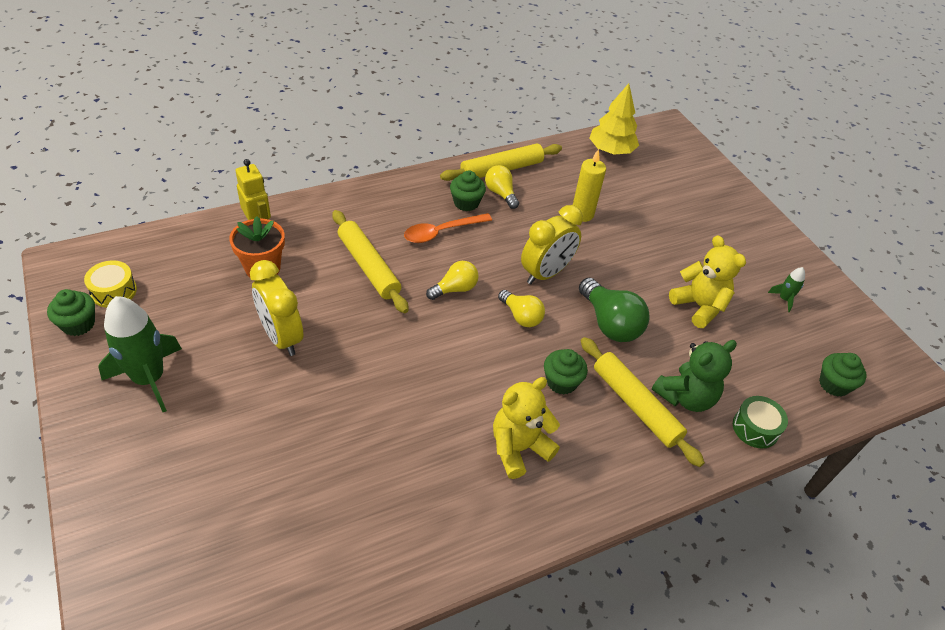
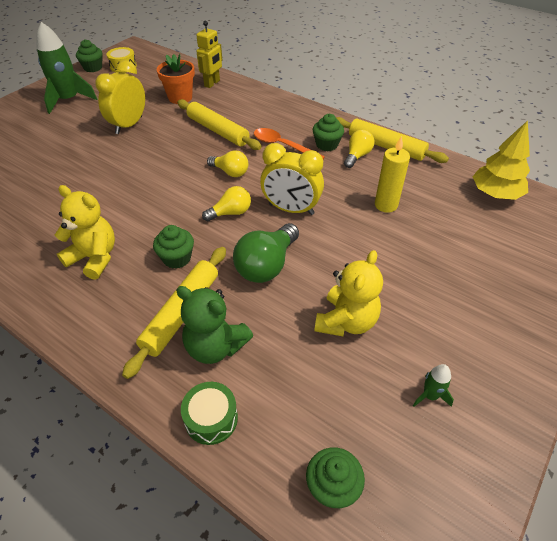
camera: 65 degrees right, 0 degrees up
(368, 266) = (217, 131): yellow rolling pin -> yellow rolling pin turned 75 degrees counterclockwise
(521, 316) = (230, 213): yellow light bulb -> yellow light bulb turned 135 degrees counterclockwise

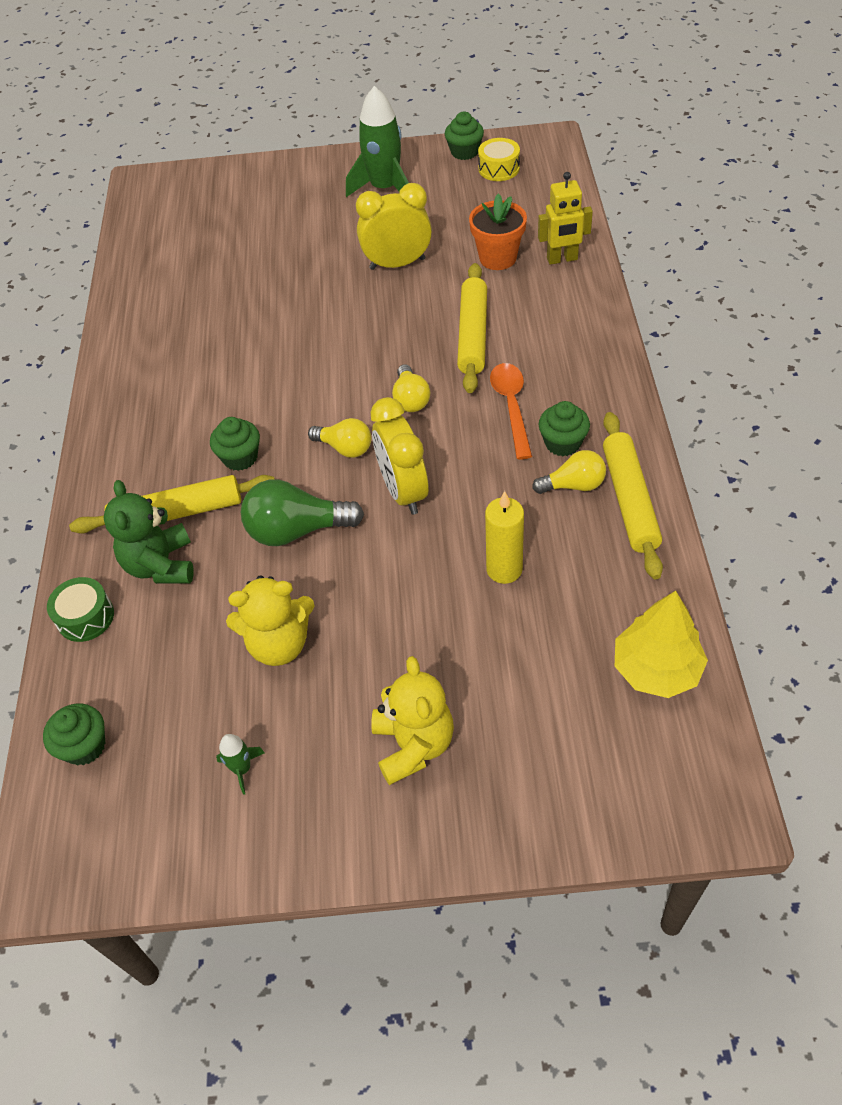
camera: 55 degrees right, 5 degrees up
(94, 258) = (185, 402): yellow teddy bear -> yellow teddy bear (413, 745)

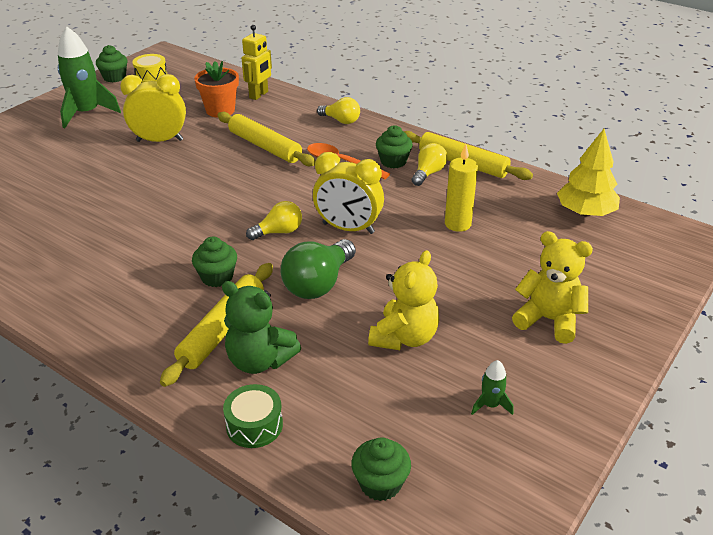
camera: 55 degrees left, 15 degrees down
(397, 264) = (159, 140): yellow clock -> yellow clock turned 60 degrees clockwise
(410, 399) = (279, 190): yellow light bulb -> yellow light bulb (341, 121)

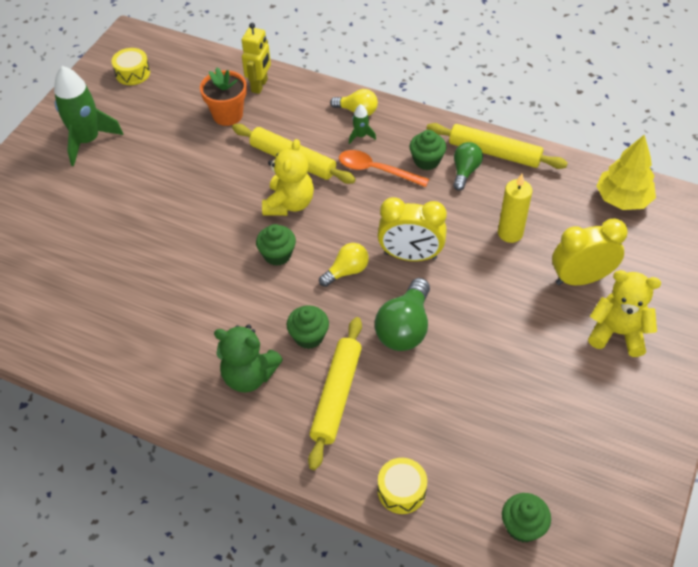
camera: 10 degrees left, 15 degrees up
(114, 77) = (93, 81): green cupcake -> green cupcake (277, 255)
(159, 140) = (182, 168): yellow clock -> yellow clock (580, 278)
(254, 425) = (401, 491): green drum -> yellow drum
(259, 360) = (382, 423): green teddy bear -> green teddy bear (249, 375)
(404, 337) = (499, 375): yellow teddy bear -> yellow teddy bear (289, 204)
(428, 173) = (465, 171): yellow light bulb -> green light bulb
(490, 405) = (590, 432): green rocket -> green rocket (361, 136)

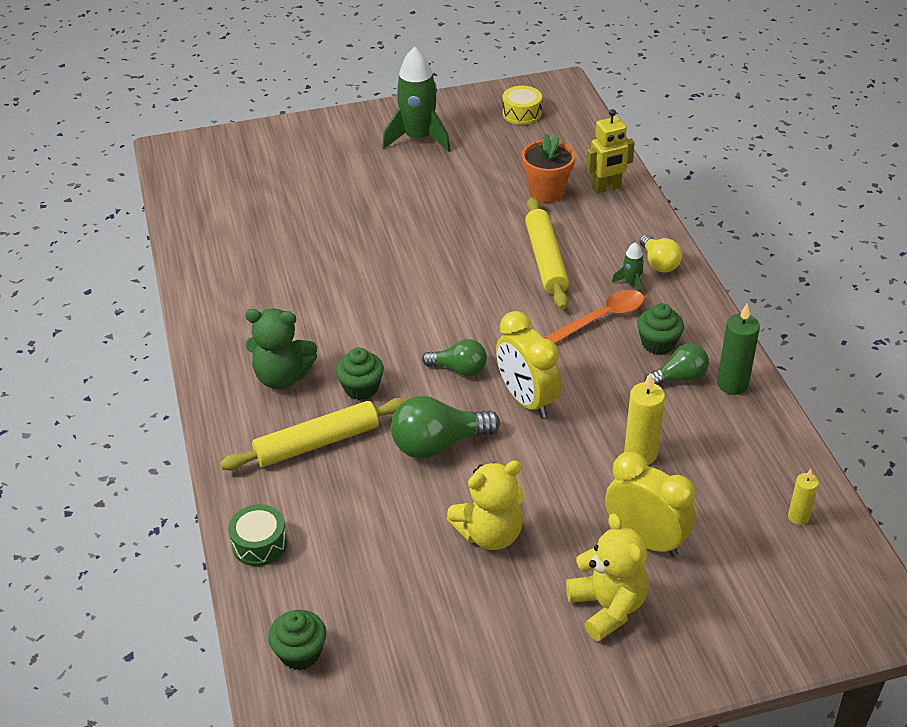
camera: 50 degrees right, 10 degrees down
(249, 375) = (282, 377): green teddy bear -> green teddy bear turned 60 degrees counterclockwise
(277, 255) = (427, 316): green cupcake -> none
(289, 204) = (492, 288): yellow teddy bear -> yellow teddy bear (490, 534)
(346, 271) = (459, 369): yellow light bulb -> green light bulb
(376, 170) = (602, 318): orange spoon -> orange spoon turned 75 degrees clockwise
(401, 491) = (259, 544): yellow drum -> green drum
(494, 152) = (732, 384): yellow rolling pin -> green candle
(622, 199) = (798, 517): yellow tree -> yellow candle

